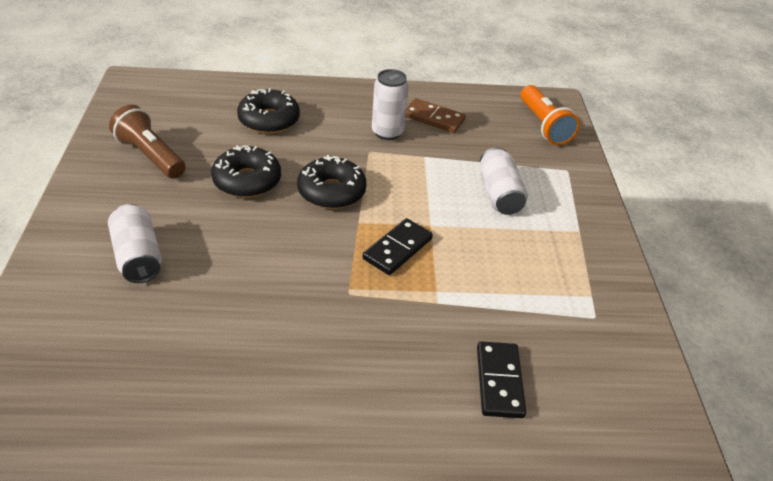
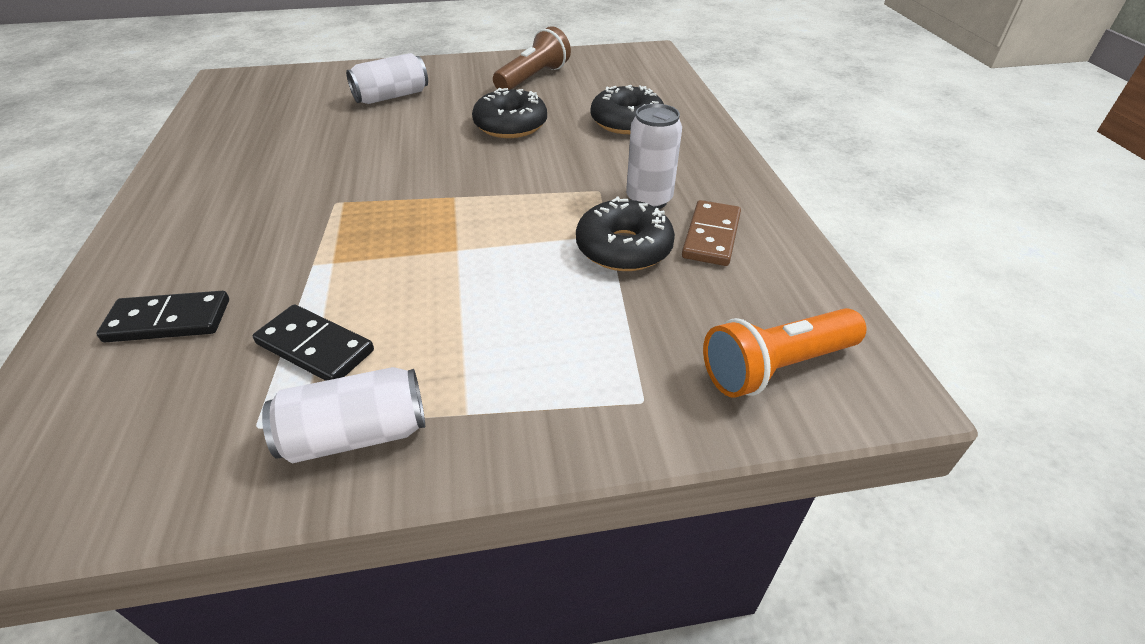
camera: 85 degrees right, 0 degrees up
(331, 191) = (506, 173): black donut -> black donut (623, 248)
(397, 249) = (408, 227): black domino -> black domino (315, 347)
(499, 194) = (542, 311): white can -> white can (356, 435)

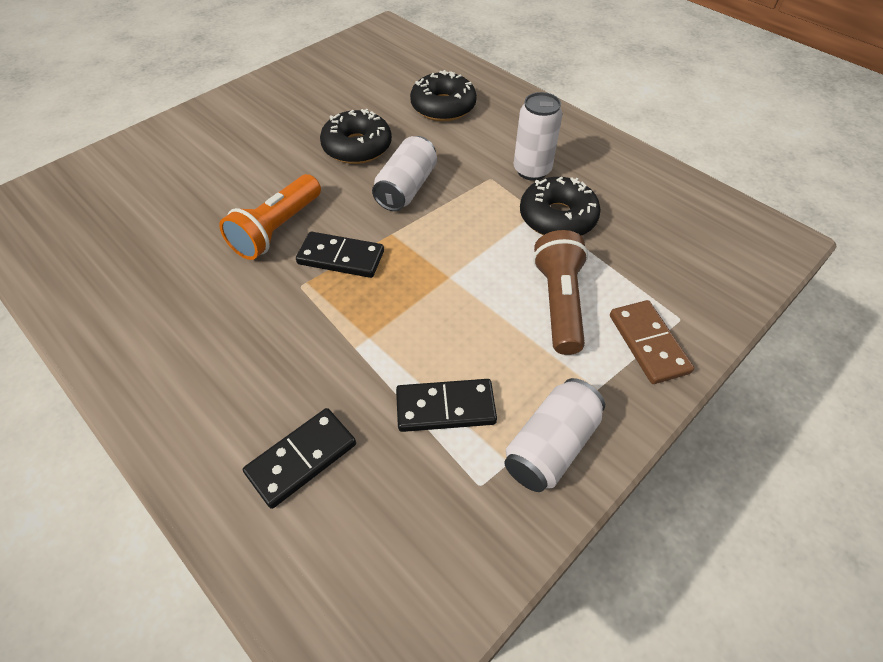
camera: 35 degrees left, 10 degrees up
(390, 196) = (341, 258): none -> black domino
(391, 96) = (212, 159): white can -> white can (406, 188)
(533, 78) = (320, 91): brown flashlight -> brown flashlight (559, 303)
(711, 236) = (599, 181): brown domino -> brown domino (648, 343)
(776, 367) = (721, 256): orange flashlight -> orange flashlight (277, 229)

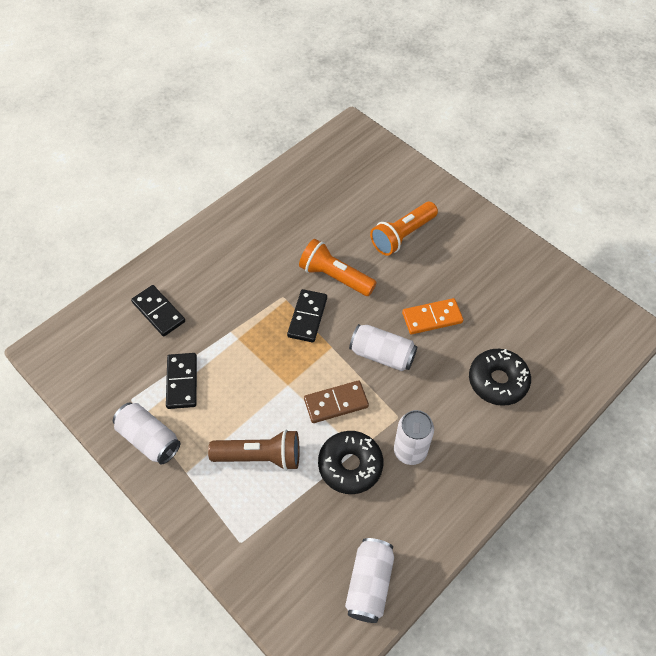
camera: 90 degrees right, 5 degrees up
(225, 165) = (402, 235): none -> orange flashlight
(357, 147) = (432, 318): black donut -> orange domino
(648, 343) = (219, 513): brown domino -> brown domino (336, 403)
(691, 204) = (369, 584): none -> white can

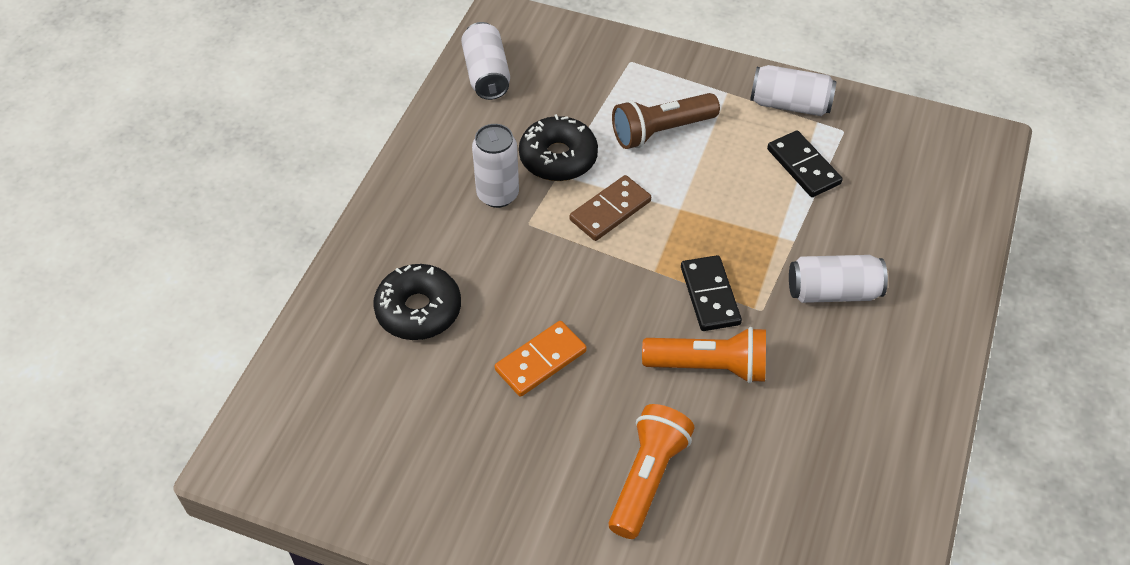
camera: 155 degrees right, 5 degrees down
(158, 312) = (901, 228): black domino -> none
(382, 355) = (584, 286): white can -> white can (833, 292)

